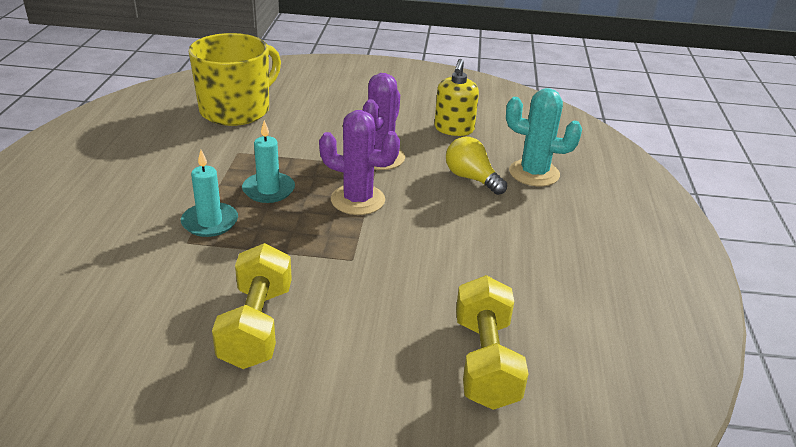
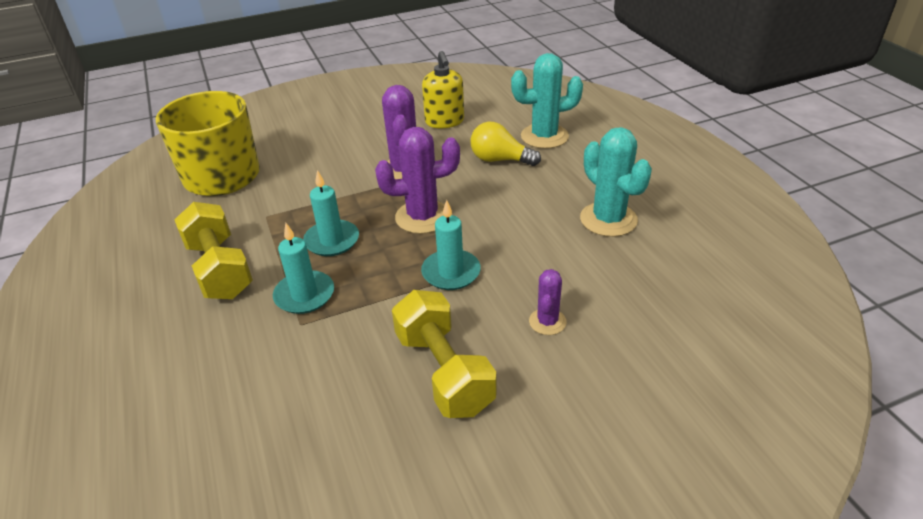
camera: 25 degrees left, 5 degrees up
(337, 253) = (451, 272): none -> turquoise candle
(379, 326) = (547, 322): none -> purple cactus
(485, 361) = (655, 310): yellow dumbbell -> yellow dumbbell (219, 269)
(522, 267) = (608, 219): none -> turquoise cactus

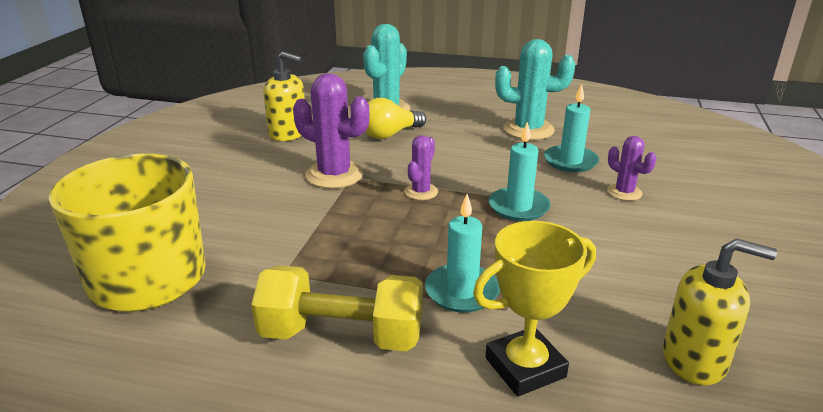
camera: 55 degrees left, 10 degrees down
(239, 359) = (525, 367): none -> yellow trophy
(308, 444) = (694, 359): none -> yellow soap dispenser
(332, 241) = (391, 247): turquoise candle -> turquoise candle (570, 161)
(422, 217) = (421, 192): purple cactus -> purple cactus, size x0.56
(444, 372) = (647, 255): yellow dumbbell -> none

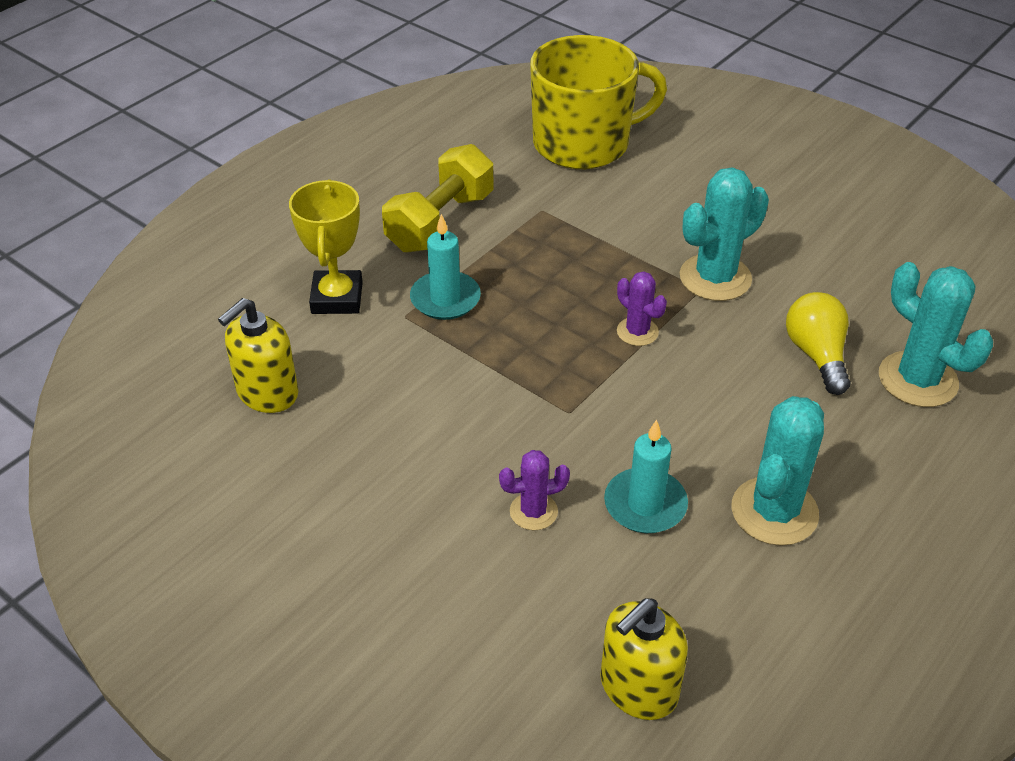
camera: 115 degrees right, 15 degrees up
(288, 133) = (857, 266): yellow soap dispenser -> yellow soap dispenser (638, 688)
(334, 175) = (715, 278): purple cactus -> turquoise cactus
(518, 207) = (558, 396): turquoise candle -> none

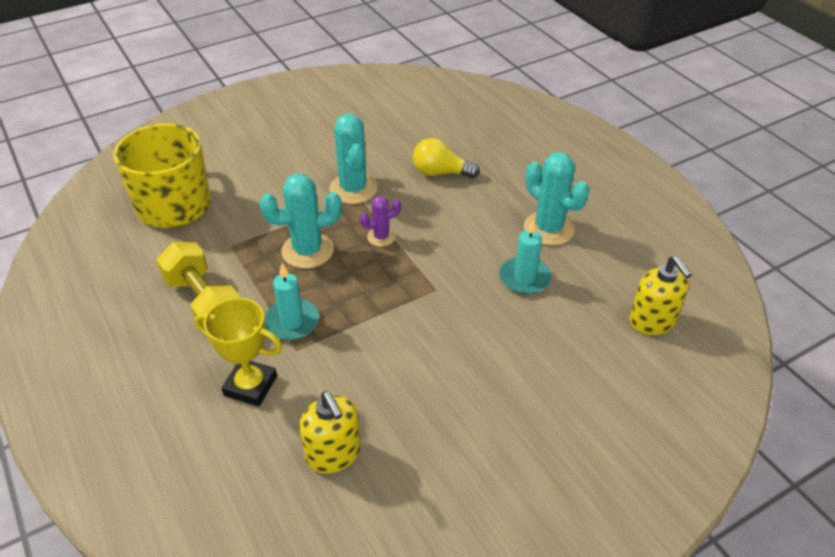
camera: 70 degrees left, 0 degrees up
(533, 511) = (511, 329): purple cactus -> none
(917, 379) = (477, 145): turquoise cactus -> turquoise cactus (307, 251)

